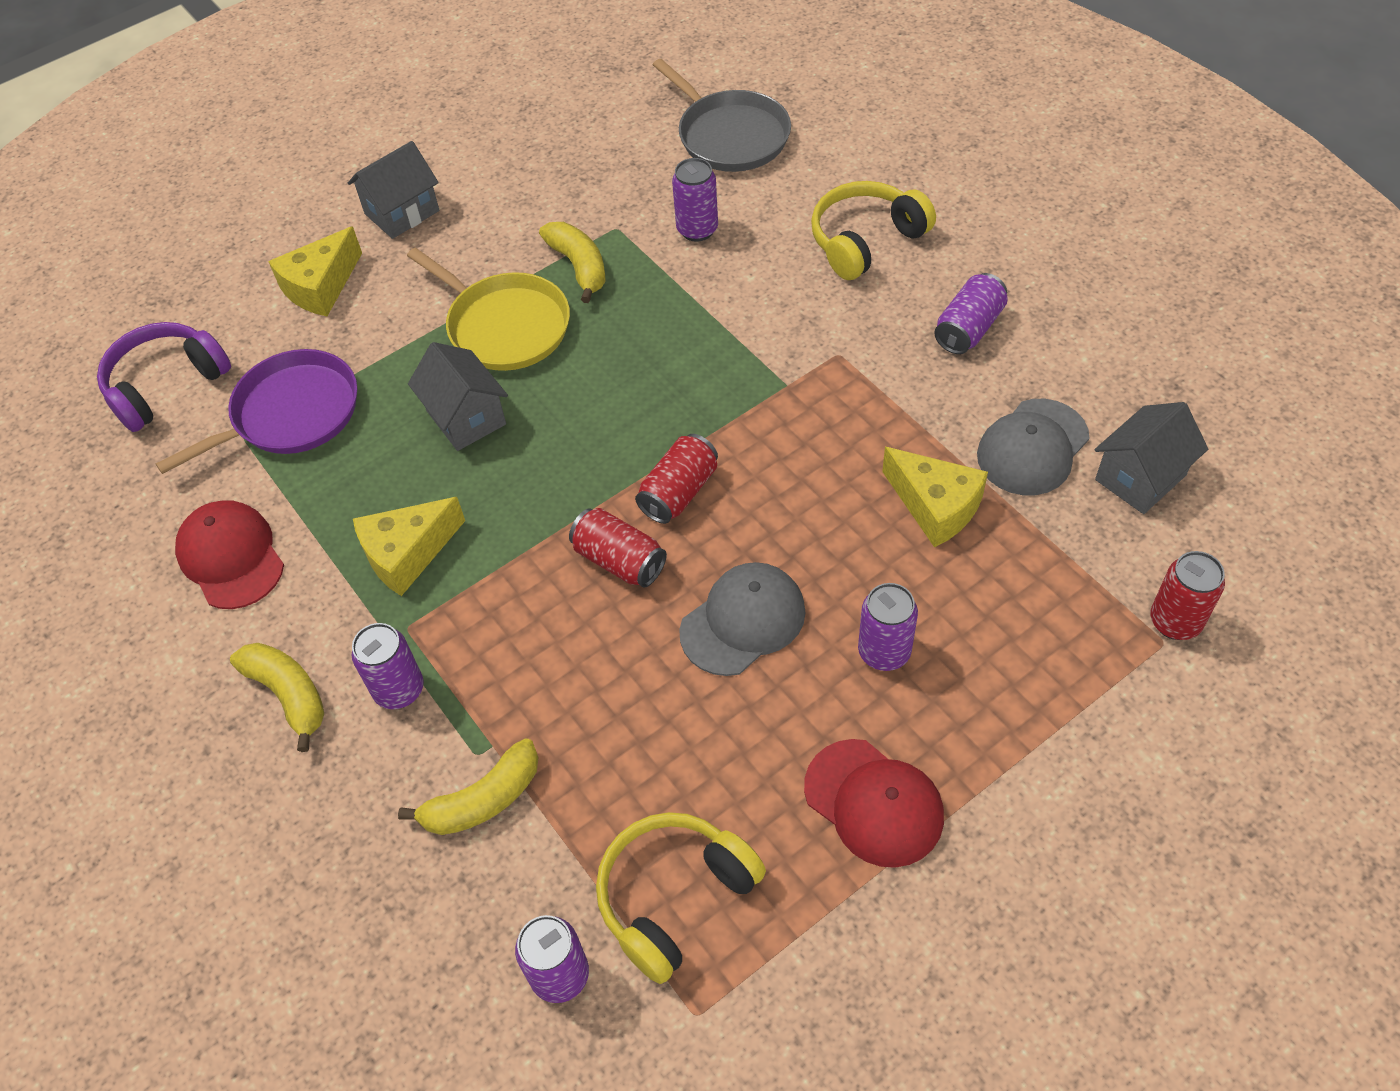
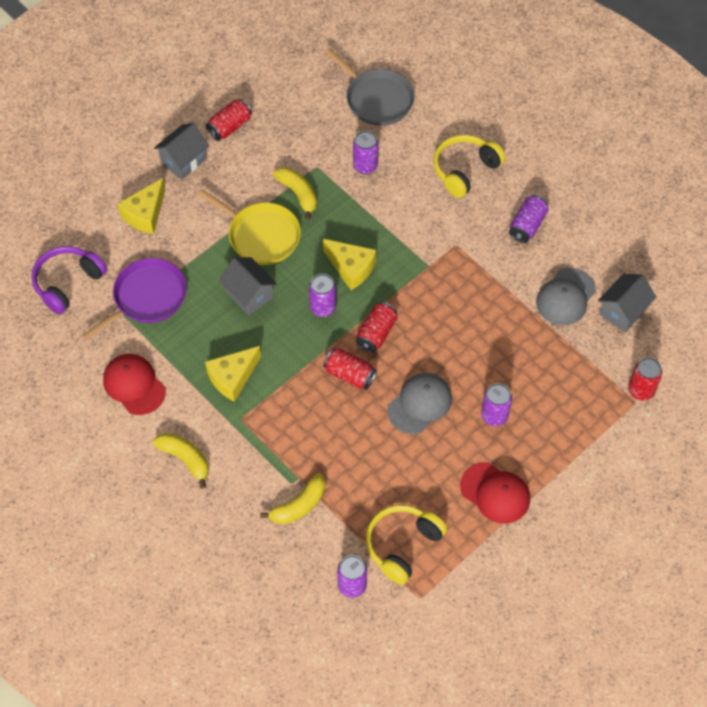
camera: 10 degrees left, 5 degrees up
(399, 690) = (244, 452): purple can -> purple can (323, 308)
(486, 167) = (230, 127): none -> red can
(935, 506) = (515, 334): yellow cheese -> yellow cheese (351, 268)

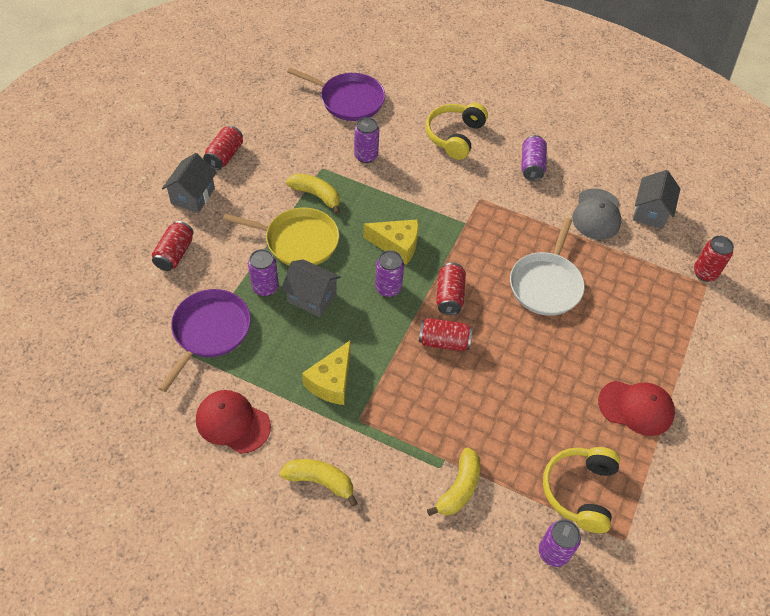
camera: 25 degrees left, 5 degrees down
(67, 283) = (119, 342): purple headphones -> none
(145, 214) = (174, 254): yellow cheese -> red can
(376, 99) = (348, 100): grey pan -> purple pan
(420, 404) = (523, 348): grey cap -> none
(475, 351) = (546, 284): none -> white pan
(494, 416) = (595, 336): purple can -> purple can (265, 287)

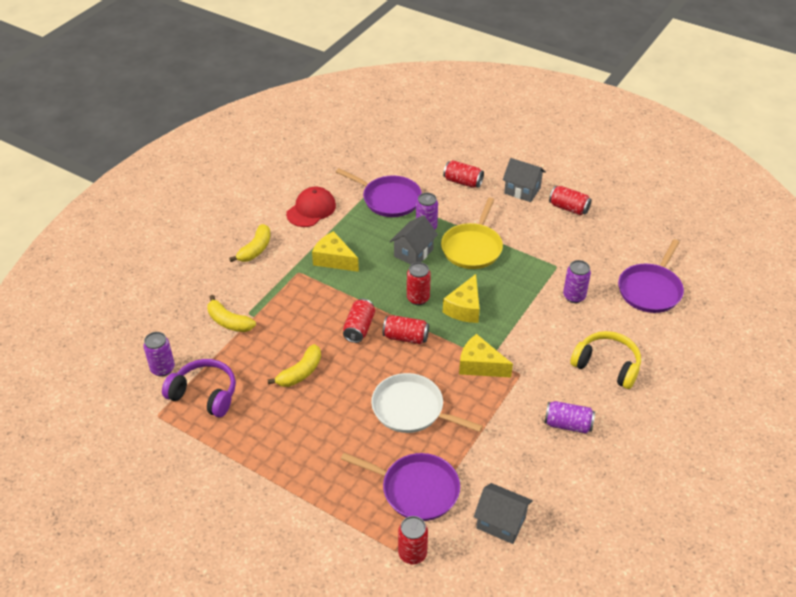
camera: 100 degrees right, 10 degrees down
(316, 195) = (523, 261): yellow banana -> yellow banana (300, 372)
(388, 288) = (418, 298): purple can -> red can
(475, 230) = (480, 365): none -> yellow cheese
(579, 491) = (204, 394): yellow headphones -> purple headphones
(597, 214) = (498, 470): grey cap -> none
(636, 407) = (268, 451): red cap -> none
(638, 274) = (416, 489): none -> purple pan

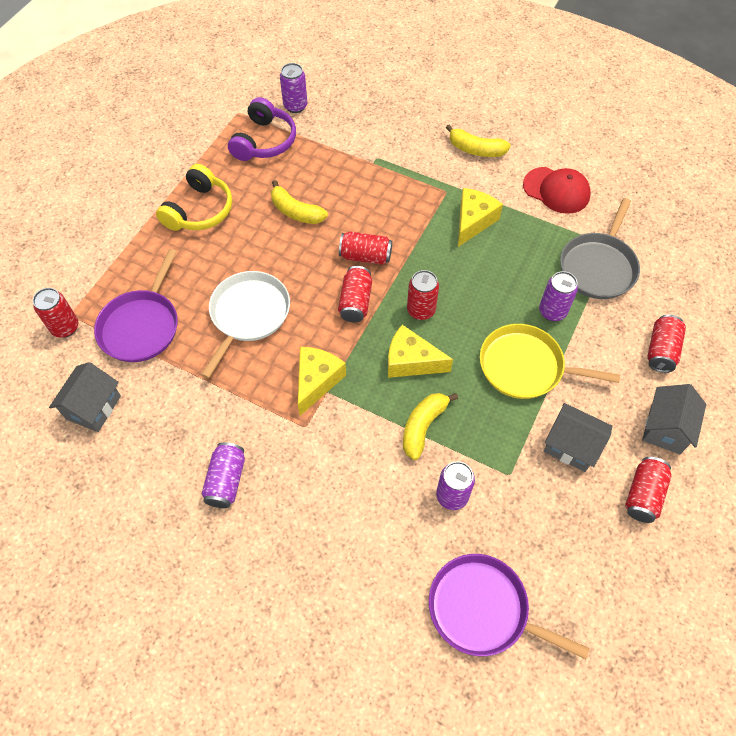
camera: 85 degrees right, 15 degrees up
(229, 322) = (362, 144): yellow banana -> yellow banana (423, 426)
(388, 199) = (598, 266): purple pan -> grey pan
(413, 253) = (501, 300): grey house -> grey house (571, 446)
(607, 365) = (326, 534): yellow headphones -> yellow headphones (200, 210)

